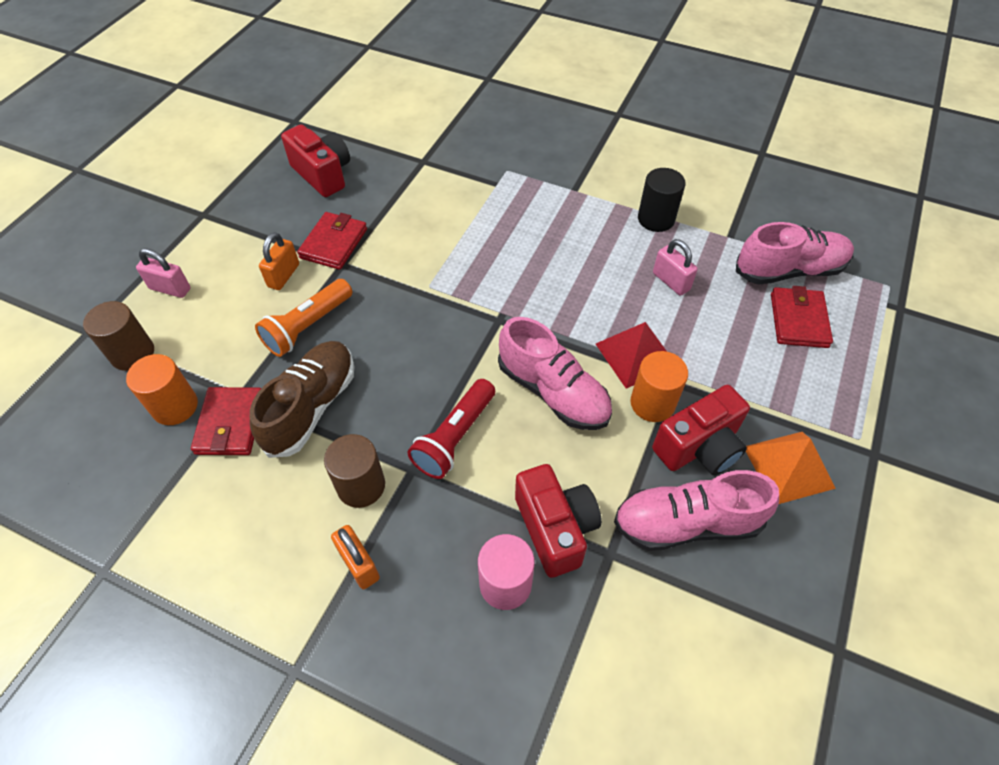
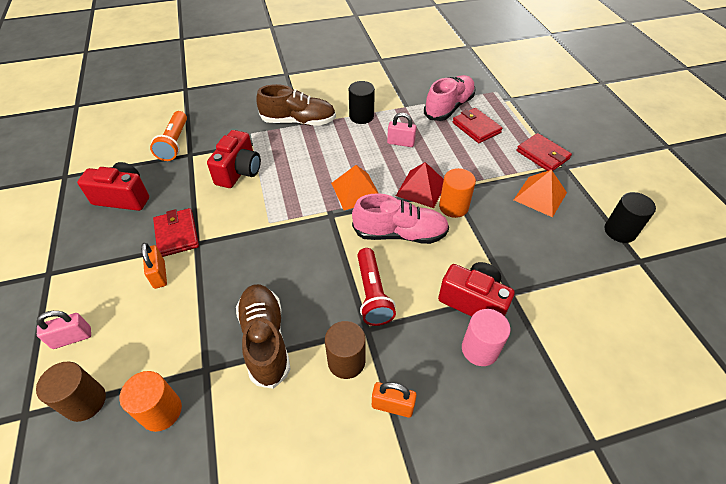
camera: 40 degrees left, 5 degrees down
(230, 423) = (217, 391): red wallet -> red wallet (542, 155)
(308, 326) = (211, 294): orange flashlight -> orange flashlight (174, 143)
(555, 309) = (356, 191): none -> orange pyramid
(573, 184) = (298, 121): none -> brown shoe
(686, 523) = (527, 252): pink shoe -> none
(699, 447) = (495, 213): red camera -> red camera (239, 171)
(856, 592) = (620, 231): none -> black cylinder

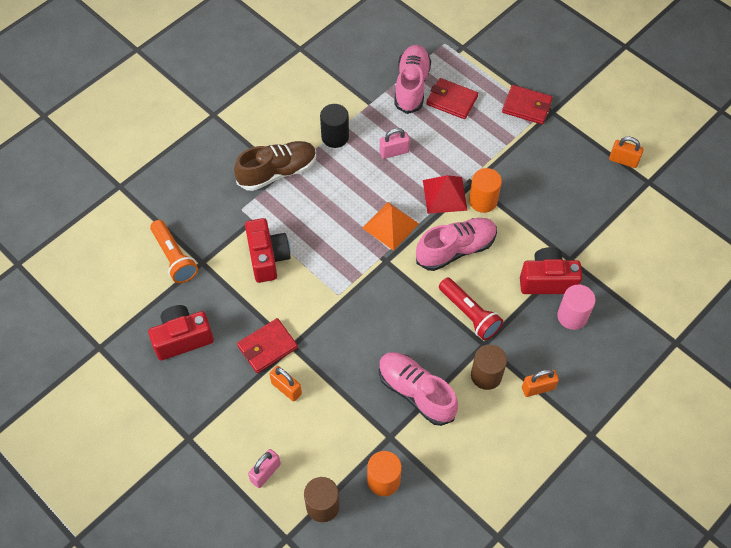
camera: 30 degrees left, 10 degrees up
(177, 234) = (267, 347): red wallet -> red wallet turned 75 degrees counterclockwise
(265, 340) = (416, 392): brown shoe -> pink shoe
(540, 196) = (546, 154): orange pyramid -> none
(620, 231) = (623, 160): black cylinder -> orange padlock

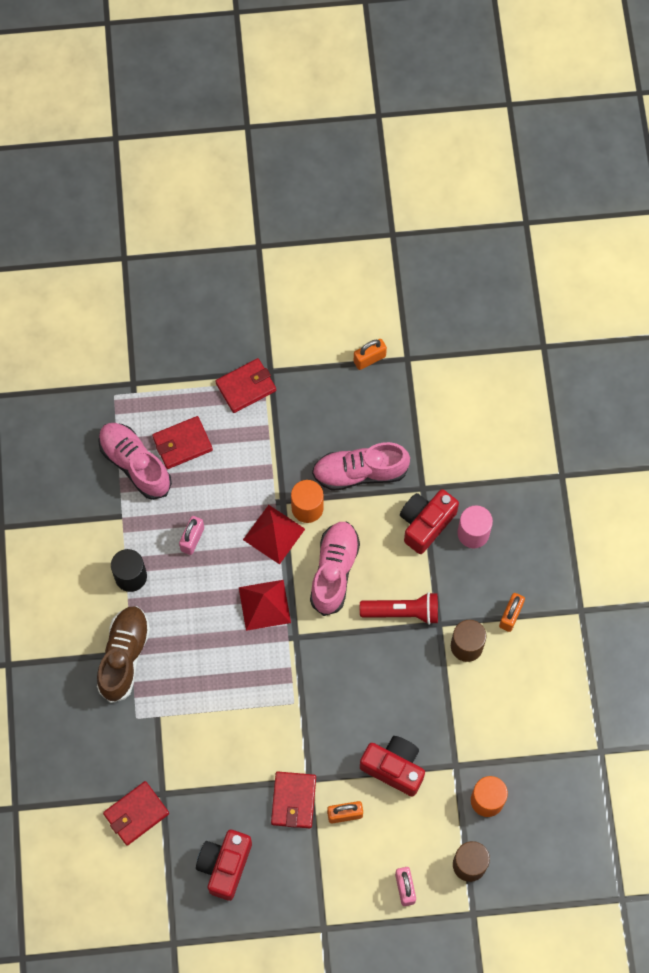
camera: 50 degrees left, 10 degrees up
(174, 257) = (136, 814): orange flashlight -> red wallet
(267, 257) = (206, 733): red camera -> red camera (394, 768)
(390, 225) = (264, 604): orange pyramid -> red pyramid
(416, 392) = (435, 713): pink shoe -> pink shoe (360, 472)

